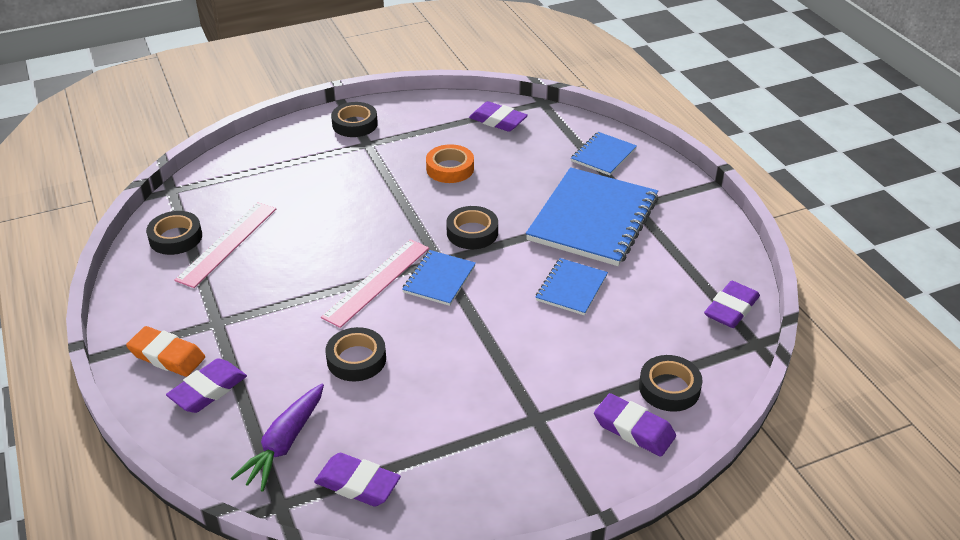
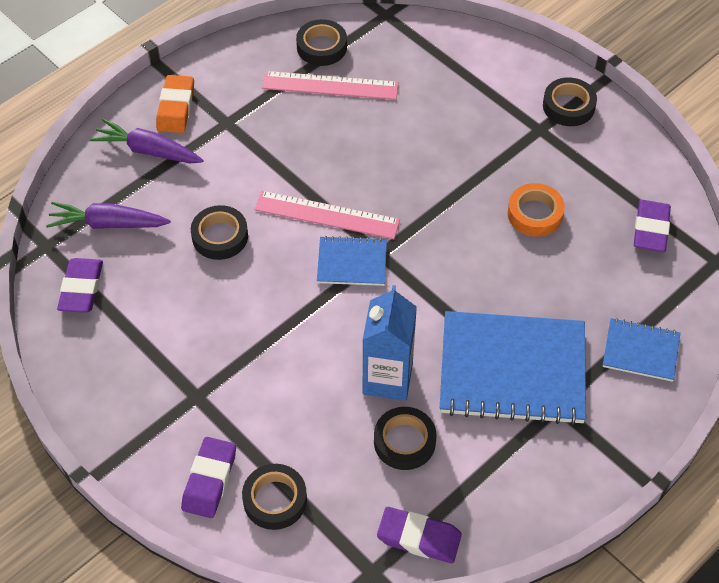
camera: 70 degrees right, 15 degrees up
(208, 390) = (148, 150): purple eraser -> purple carrot
(472, 232) = (436, 267): black tape -> black tape (404, 442)
(571, 288) = (387, 378): blue notebook -> blue carton

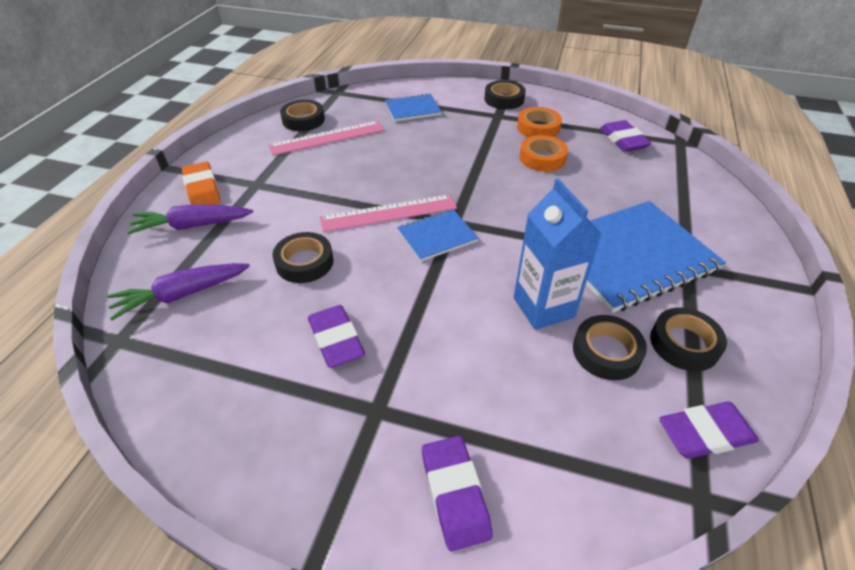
camera: 30 degrees left, 10 degrees down
(81, 288) = (181, 363): purple eraser -> purple eraser (336, 340)
(275, 500) = (540, 476): black tape -> black tape (684, 344)
(569, 168) = (538, 128): none -> orange tape
(640, 351) = (699, 207): blue notebook -> blue notebook (413, 109)

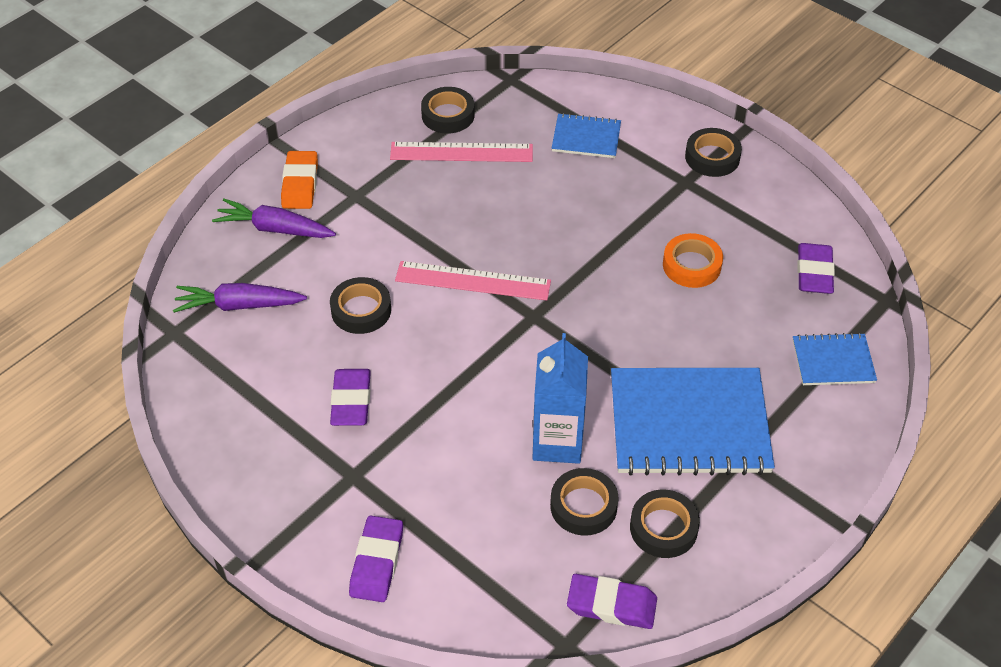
camera: 25 degrees right, 5 degrees up
(437, 236) = (505, 327): blue notebook -> blue notebook (833, 361)
(538, 128) = (721, 218): orange tape -> none

